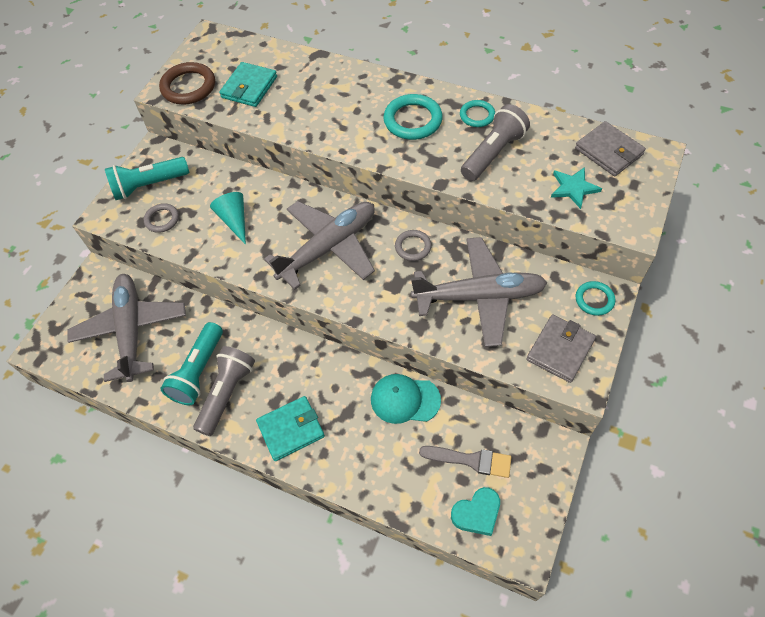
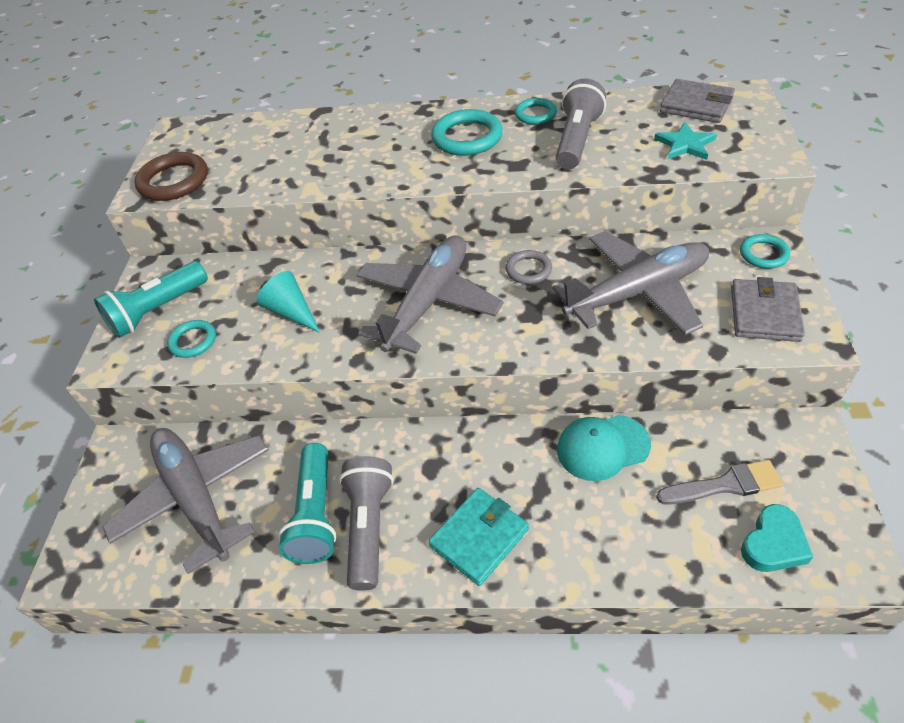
camera: 20 degrees left, 10 degrees down
(162, 219) = (193, 341): grey ring -> turquoise ring
(249, 87) = (252, 161): turquoise wallet -> none

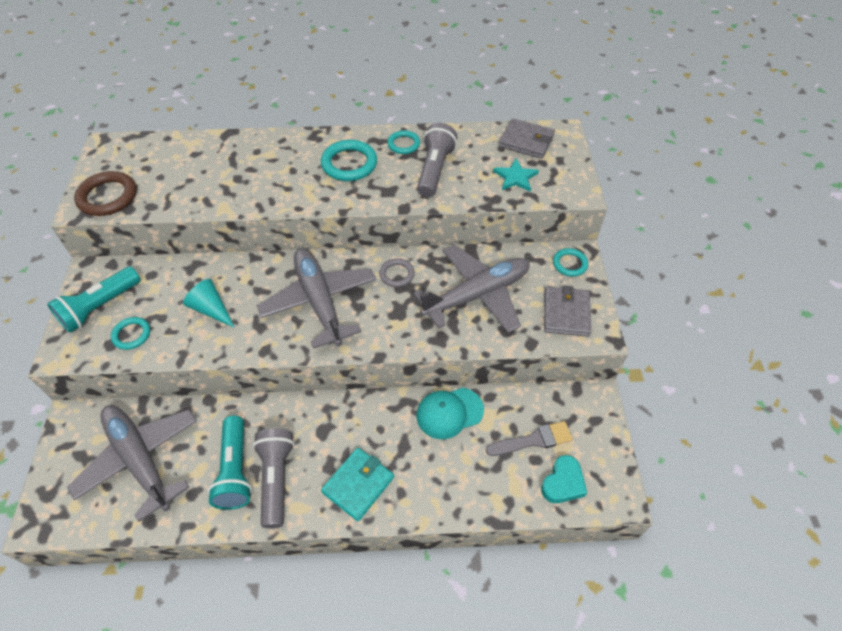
camera: 10 degrees left, 5 degrees up
(428, 302) = (319, 301): grey plane -> grey plane turned 45 degrees counterclockwise

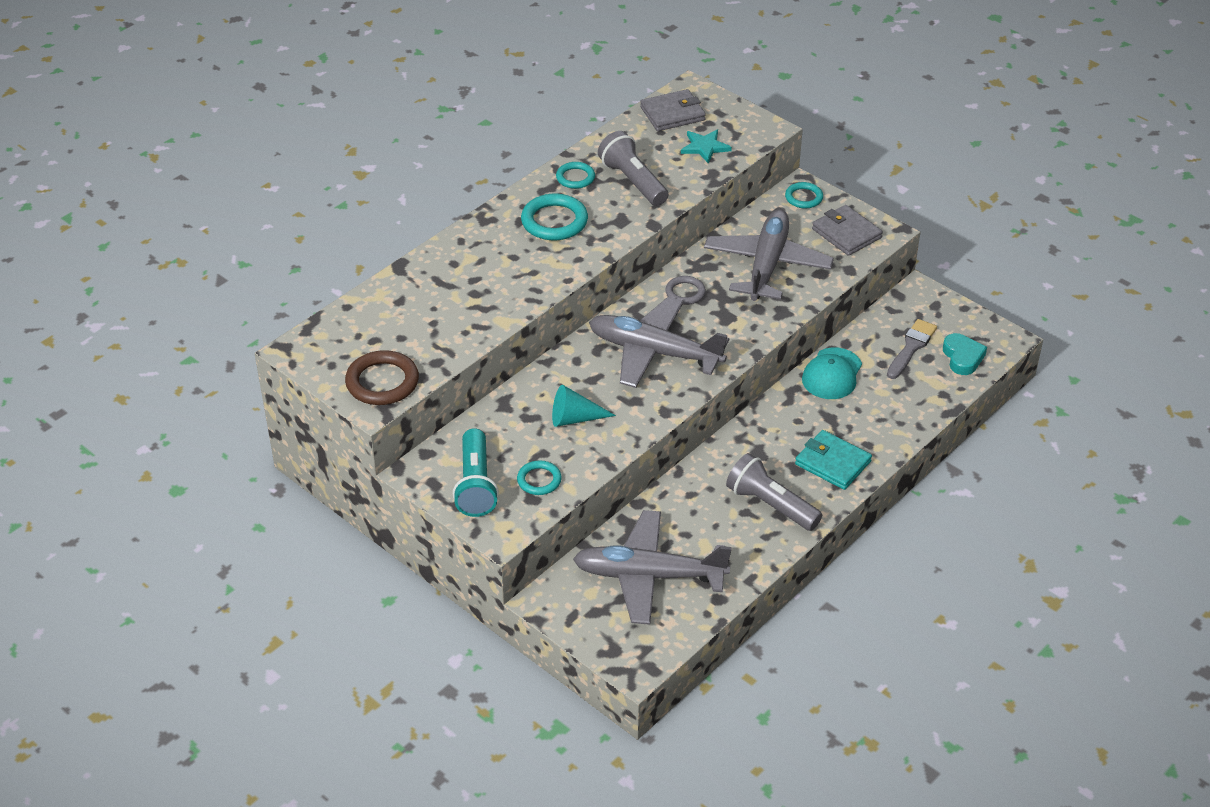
camera: 45 degrees left, 10 degrees down
(235, 470) = (732, 524): turquoise flashlight -> none
(358, 485) = (833, 463): turquoise wallet -> turquoise wallet turned 45 degrees counterclockwise

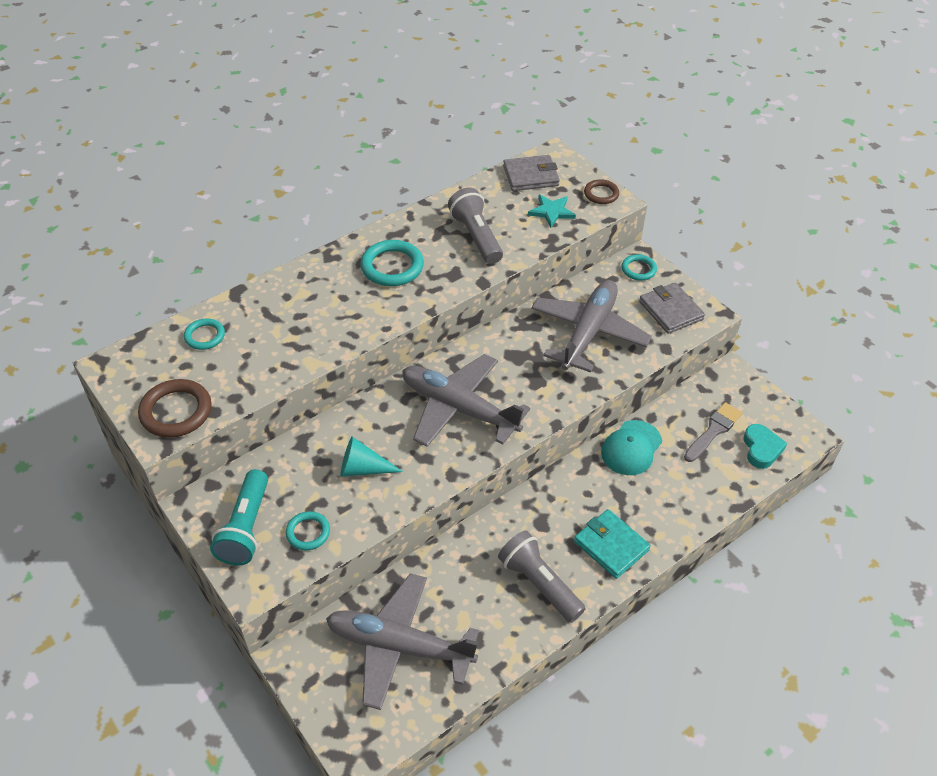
camera: 10 degrees right, 5 degrees up
(575, 178) = (424, 226): turquoise ring -> turquoise ring (205, 336)
(685, 292) = (504, 350): grey ring -> none
(752, 123) = (601, 194): none -> brown ring

